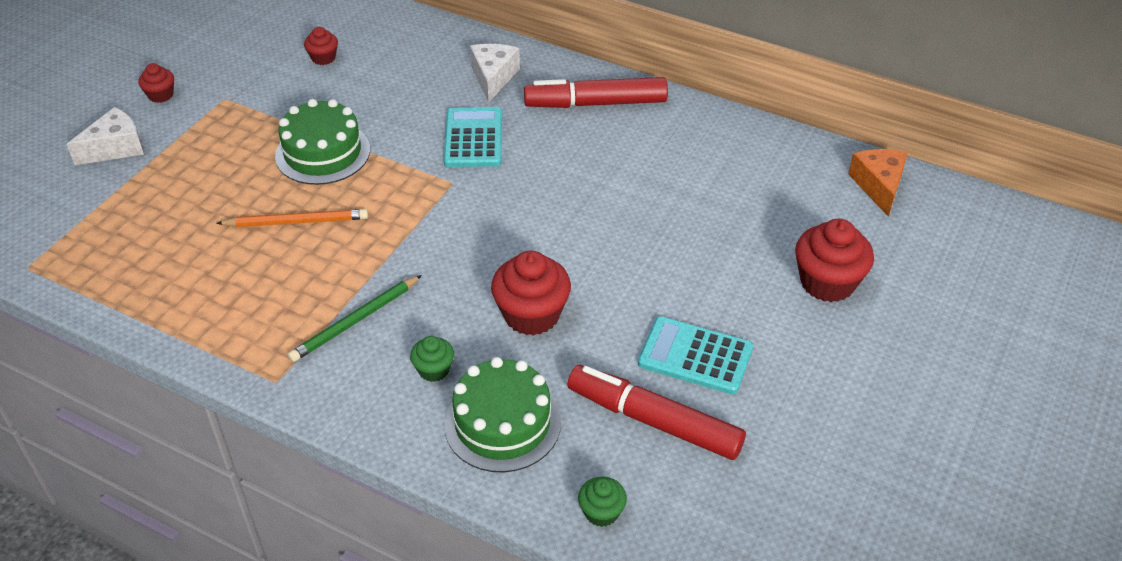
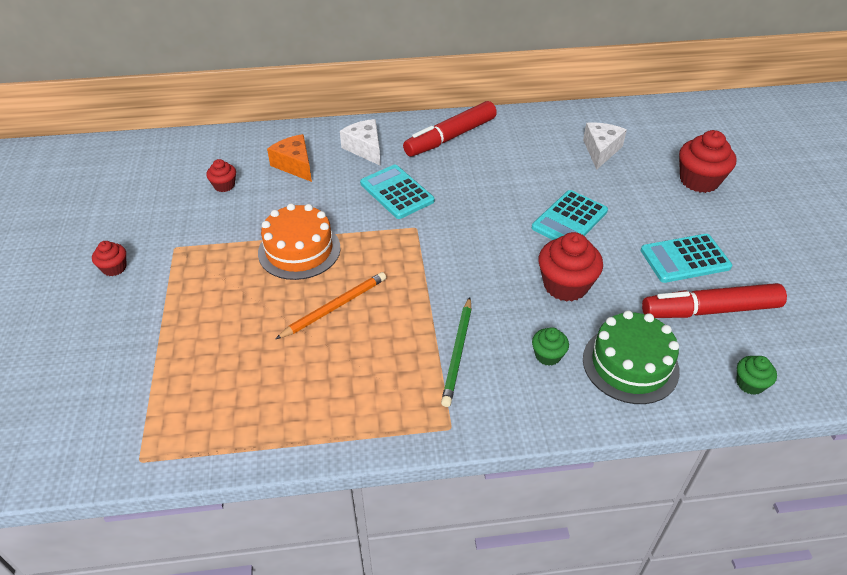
camera: 35 degrees left, 0 degrees up
(115, 148) = (117, 325): white cheese -> white cheese (601, 150)
(323, 153) = (299, 250): green cake -> orange cake
(618, 251) = (569, 220): none -> turquoise calculator
(879, 186) = (660, 116): orange cheese -> orange cheese (295, 165)

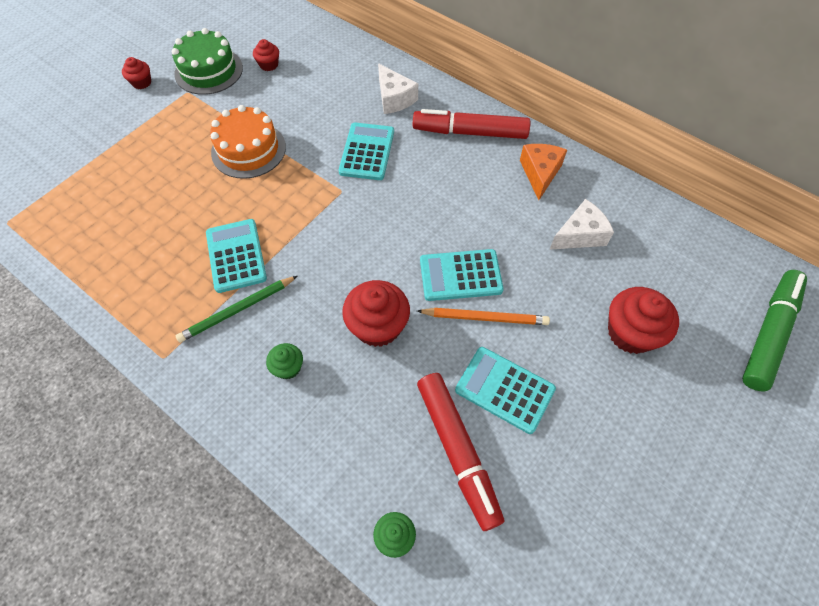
camera: 45 degrees right, 15 degrees up
(295, 165) = (330, 79): orange cheese -> orange cheese (540, 173)
(334, 307) = (214, 210): orange pencil -> orange pencil (485, 317)
(365, 148) = (394, 98): white cheese -> white cheese turned 135 degrees clockwise
(401, 322) = (236, 256): none -> turquoise calculator
(630, 364) = (332, 430): green cake -> green cake (209, 71)
(710, 310) = (457, 450): red marker -> red marker turned 150 degrees counterclockwise
(755, 134) = (768, 333): none -> green marker

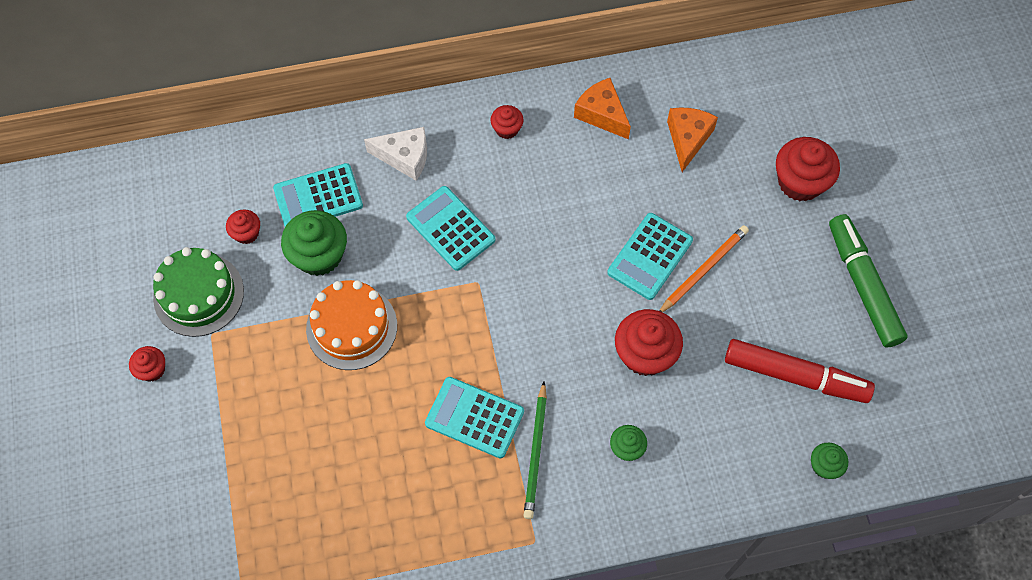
camera: 50 degrees left, 5 degrees up
(285, 104) = (319, 255): none -> green cupcake
(470, 132) = (507, 129): red marker -> red cupcake
(504, 390) = (774, 306): turquoise calculator -> turquoise calculator (318, 197)
(579, 235) = (688, 139): white cheese -> orange cheese
(768, 333) = (874, 95): green marker -> green marker (863, 285)

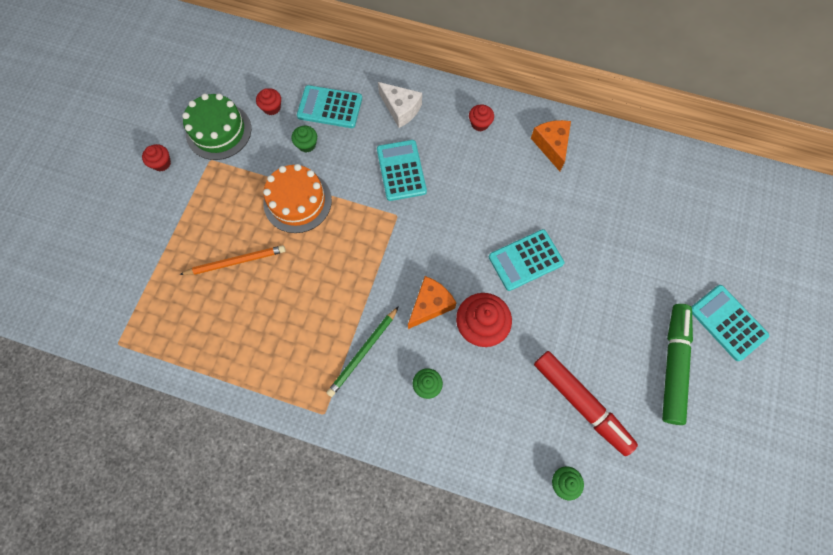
camera: 30 degrees right, 5 degrees up
(319, 255) = (307, 144): green cupcake -> green cupcake, size x0.53
(474, 418) = (337, 305): turquoise calculator -> turquoise calculator (727, 322)
(688, 139) = (603, 193): orange cheese -> orange cheese (430, 305)
(703, 270) = (558, 290): orange pencil -> orange pencil (236, 261)
(800, 182) = (668, 264): red cupcake -> none

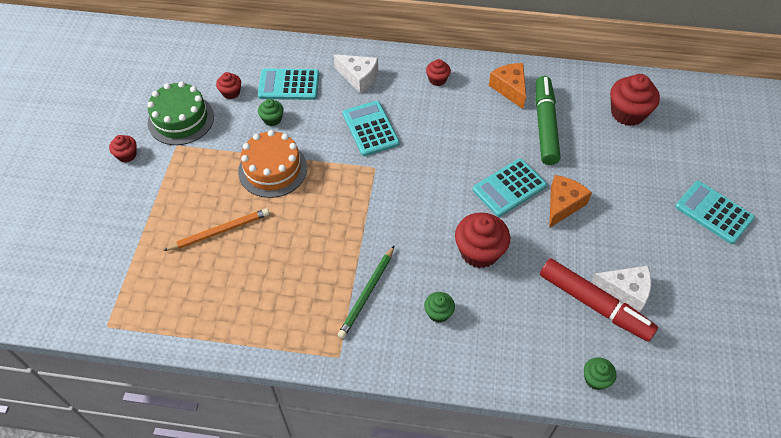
camera: 10 degrees left, 15 degrees down
(430, 305) = (425, 240): orange cheese -> orange cheese (563, 205)
(615, 394) = (625, 291): none -> white cheese
(667, 193) = (627, 113): none -> red cupcake
(672, 365) = (673, 257): green marker -> green marker (545, 125)

